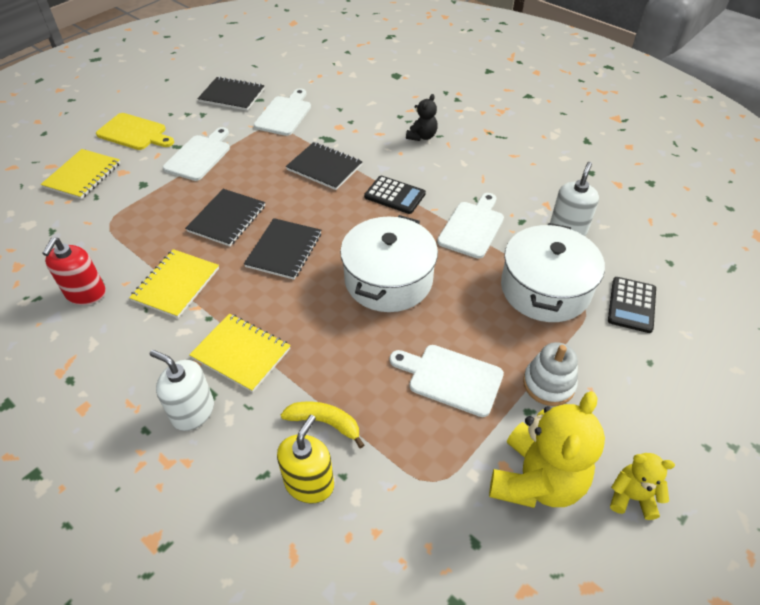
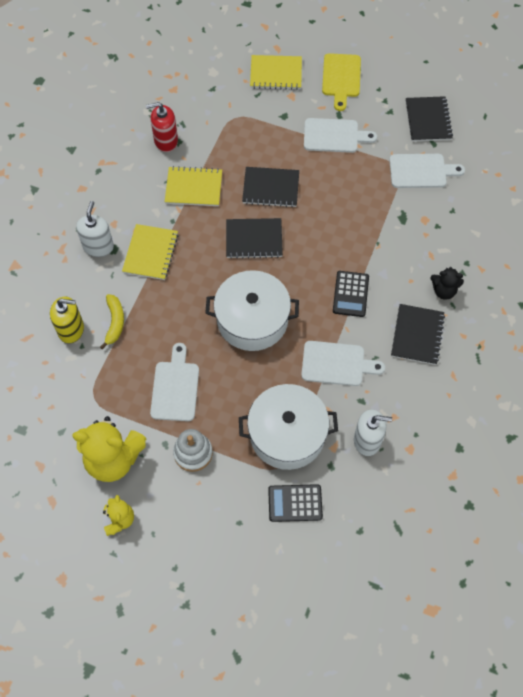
camera: 70 degrees right, 15 degrees up
(324, 167) = (362, 230): black notebook -> black notebook (417, 335)

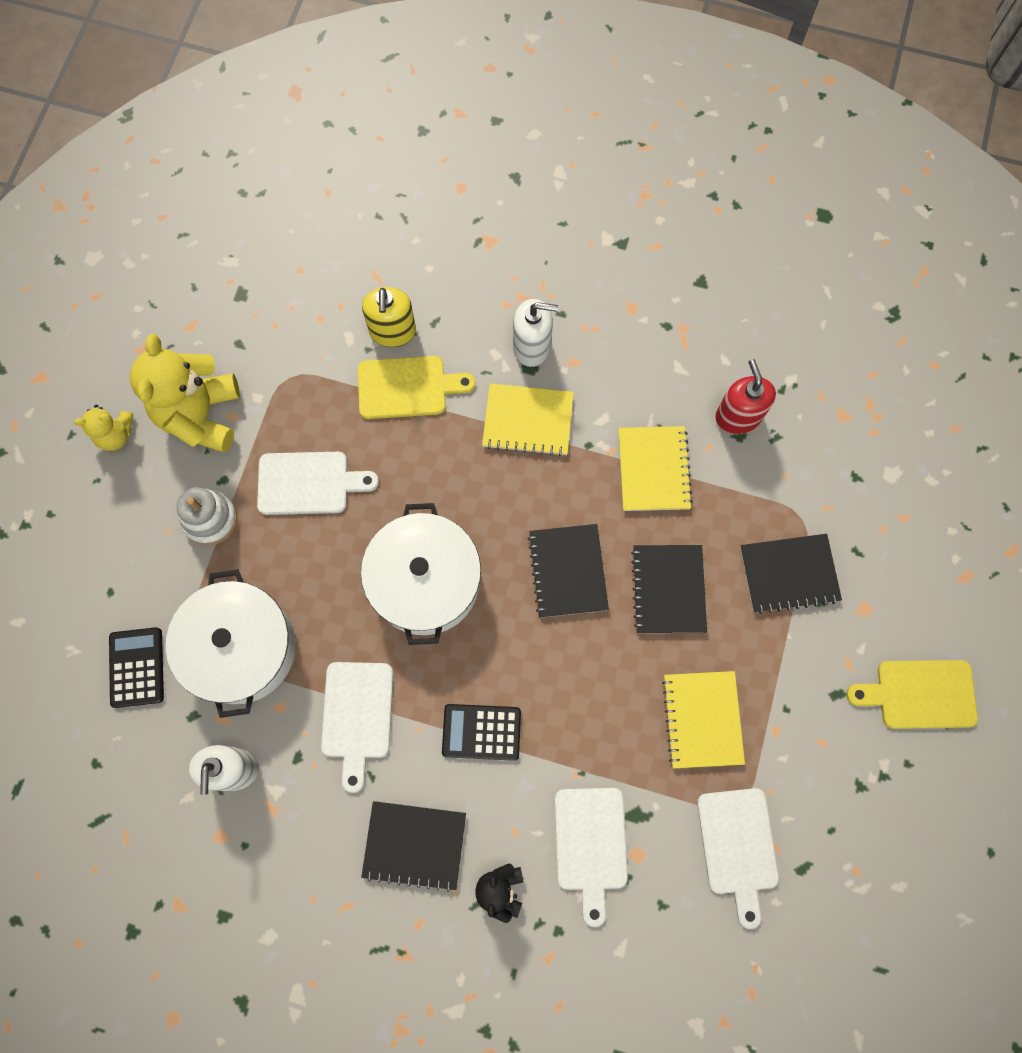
camera: 85 degrees right, 10 degrees up
(115, 322) = (407, 387): yellow banana -> yellow cutting board
(276, 73) = (908, 579): yellow notebook -> yellow notebook (702, 719)
(334, 136) = (790, 688): white cutting board -> white cutting board (590, 845)
(428, 120) = (852, 858): black notebook -> black notebook (789, 574)

